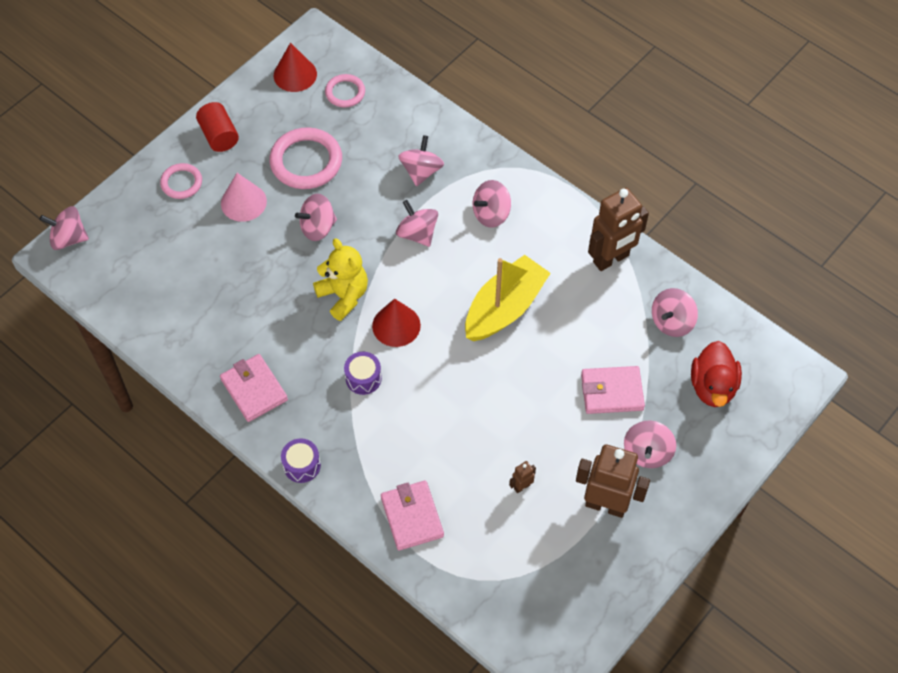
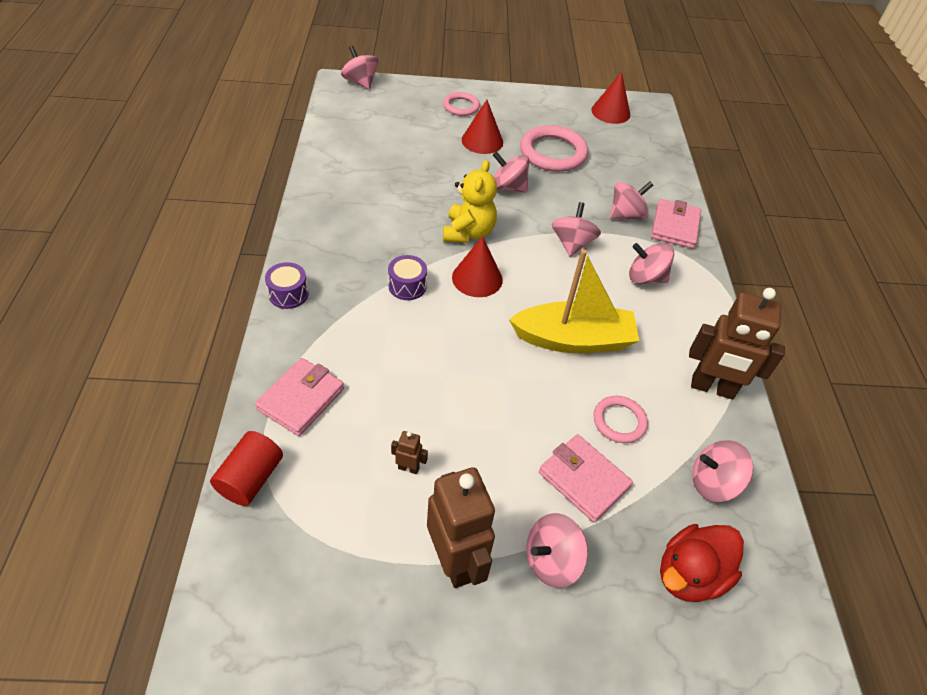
camera: 45 degrees right, 10 degrees down
(219, 136) = (518, 104): red cylinder -> red cylinder (251, 478)
(243, 202) = (482, 141): pink cone -> red cone
(254, 389) = (332, 229): pink wallet -> pink wallet (675, 226)
(345, 92) = (631, 142): pink ring -> pink ring (619, 421)

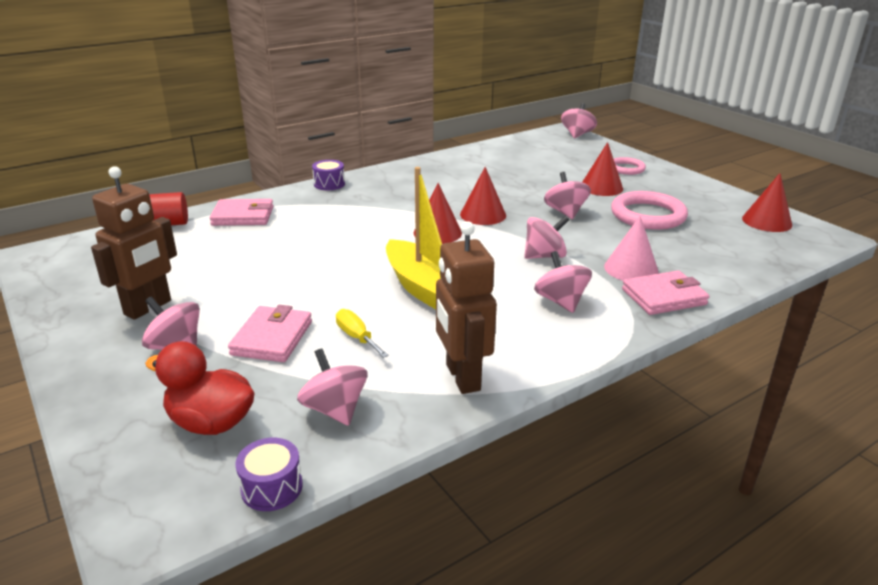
camera: 60 degrees right, 20 degrees down
(407, 286) = (390, 213): purple drum -> purple drum (272, 487)
(408, 468) = (217, 266): brown robot -> none
(468, 233) = (483, 215): yellow teddy bear -> red cone
(619, 421) = (356, 337): pink ring -> yellow screwdriver
(626, 215) = (631, 269): pink spinning top -> pink cone

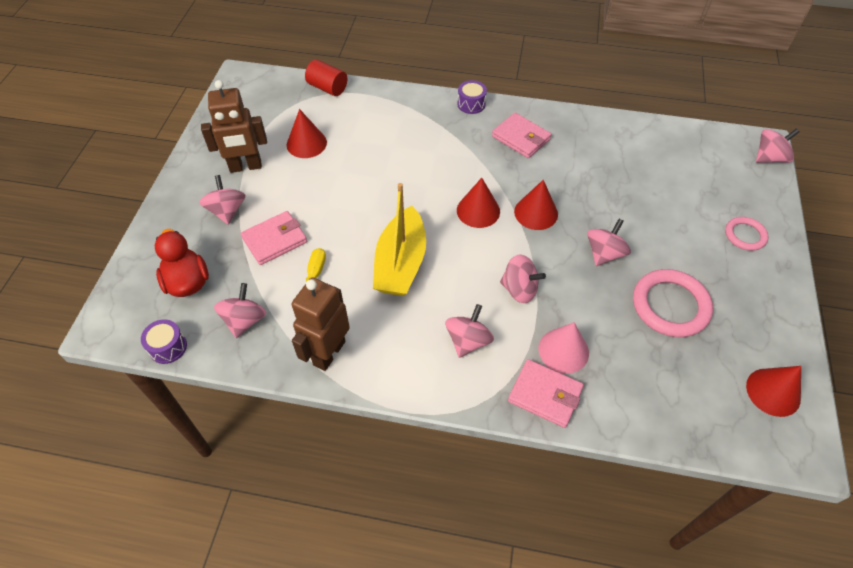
camera: 45 degrees right, 25 degrees up
(243, 216) = (378, 108): pink wallet -> pink wallet (521, 138)
(601, 187) = (682, 244): red cone -> red cone (306, 143)

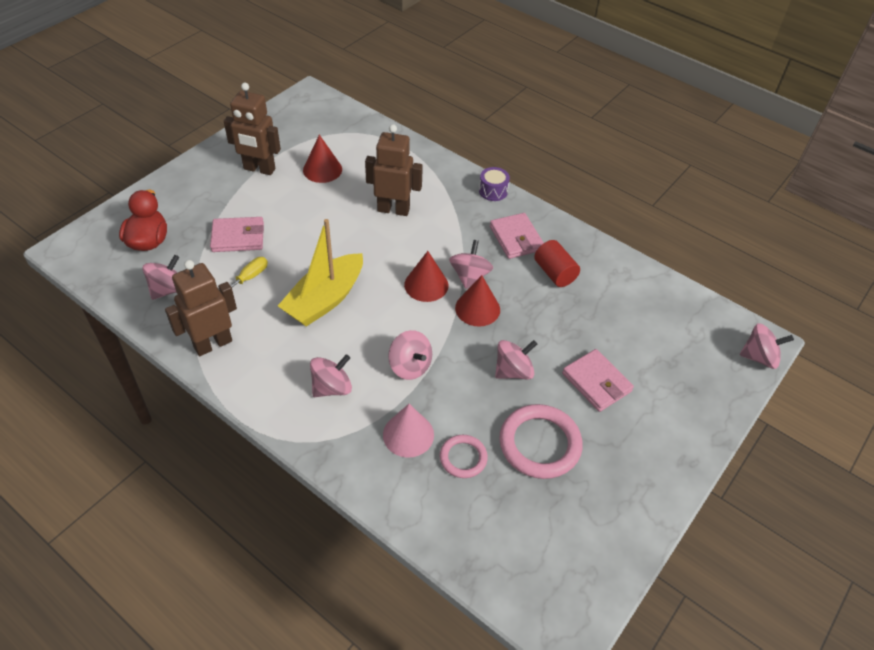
camera: 25 degrees right, 5 degrees down
(168, 347) = (99, 284): purple drum -> none
(227, 211) = (218, 199): pink spinning top -> pink spinning top (469, 276)
(327, 88) = (375, 130): red cylinder -> red cylinder (554, 273)
(399, 155) = (393, 209): none -> brown robot
(545, 395) = (362, 462): pink wallet -> pink wallet (596, 382)
(745, 235) = (669, 416): pink ring -> pink ring (463, 458)
(773, 392) = (578, 566): red cone -> none

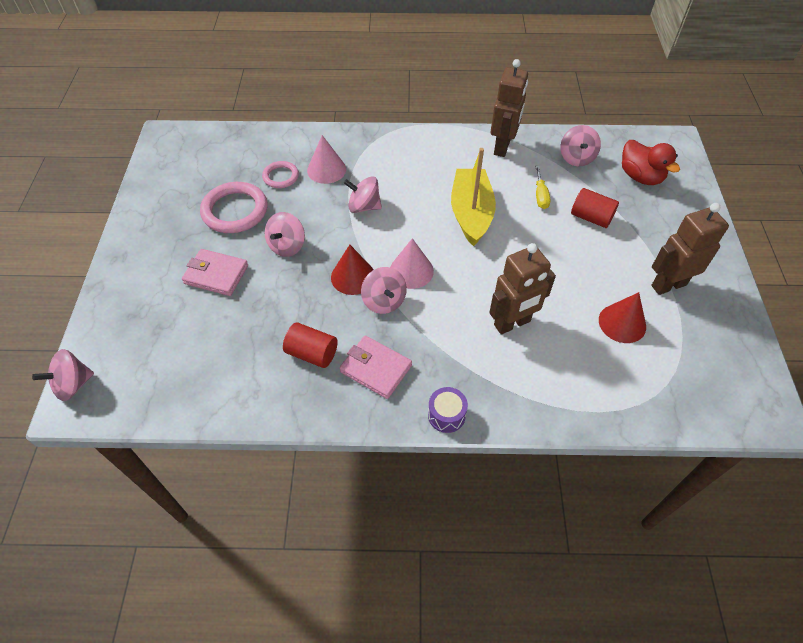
camera: 145 degrees right, 5 degrees up
(238, 237) = (591, 217): pink wallet -> red cylinder
(332, 387) = (400, 166): pink spinning top -> none
(426, 285) = (411, 271): red cone -> pink cone

